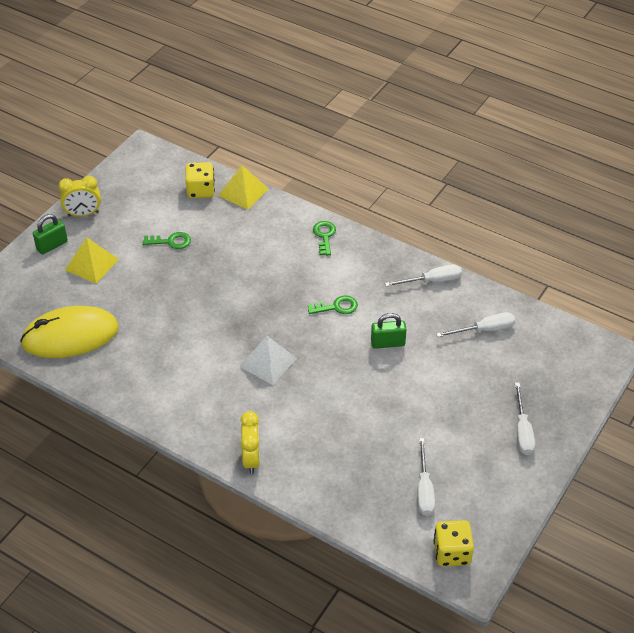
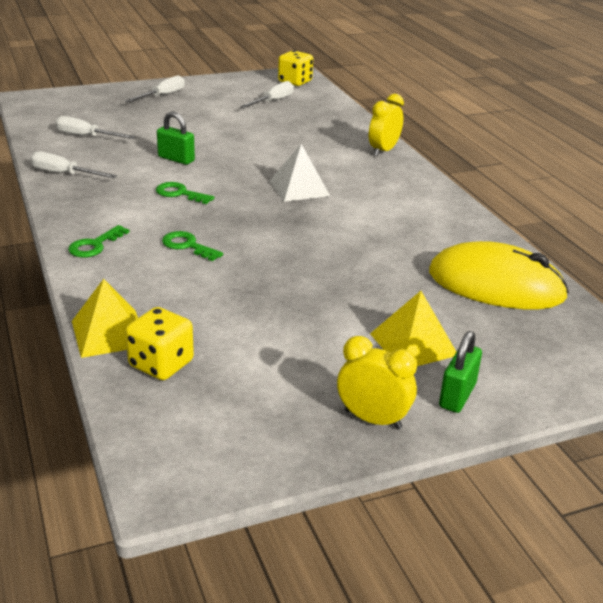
camera: 145 degrees left, 15 degrees down
(52, 245) = (457, 395): green padlock -> green padlock turned 60 degrees counterclockwise
(171, 241) = (279, 321): green key -> green key (187, 246)

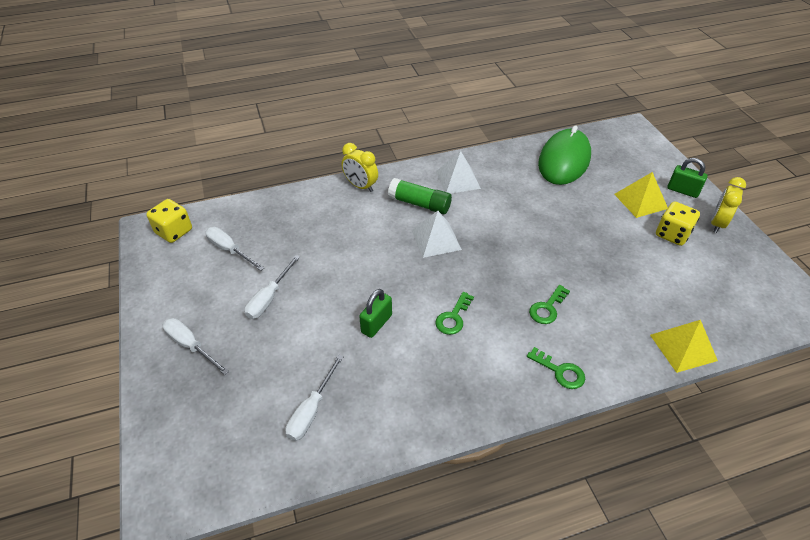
camera: 85 degrees left, 15 degrees up
(64, 174) = (415, 417): white screwdriver -> white screwdriver (269, 298)
(161, 364) = (706, 315): yellow dice -> yellow dice (672, 234)
(360, 180) = (420, 204): none -> green glue stick
(415, 204) = (458, 180): none -> white pyramid
(496, 285) = (564, 160): yellow mouse -> green mouse

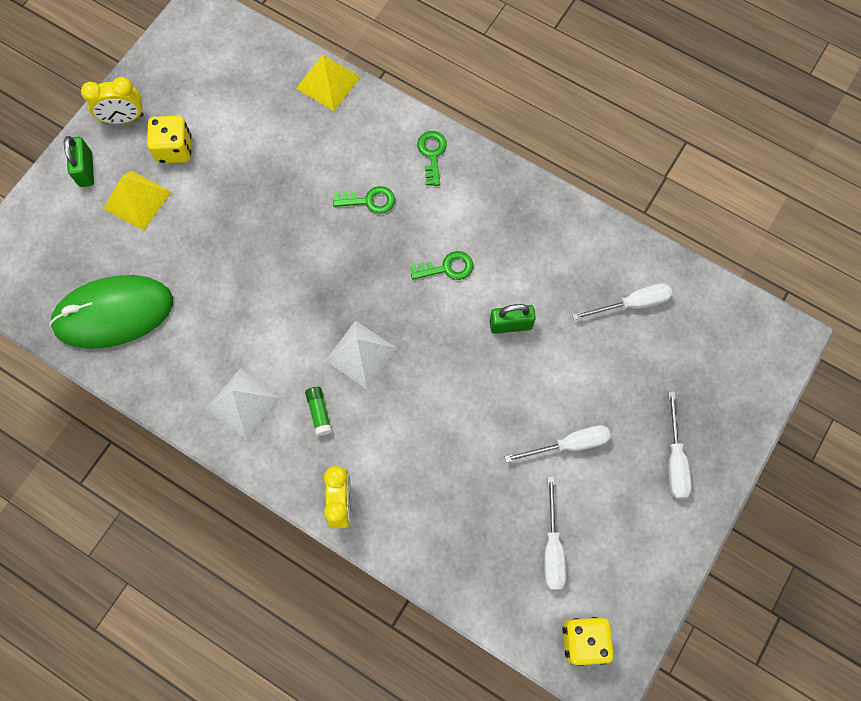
camera: 130 degrees left, 25 degrees up
(420, 204) = (319, 412): green glue stick -> green glue stick, size x0.55

